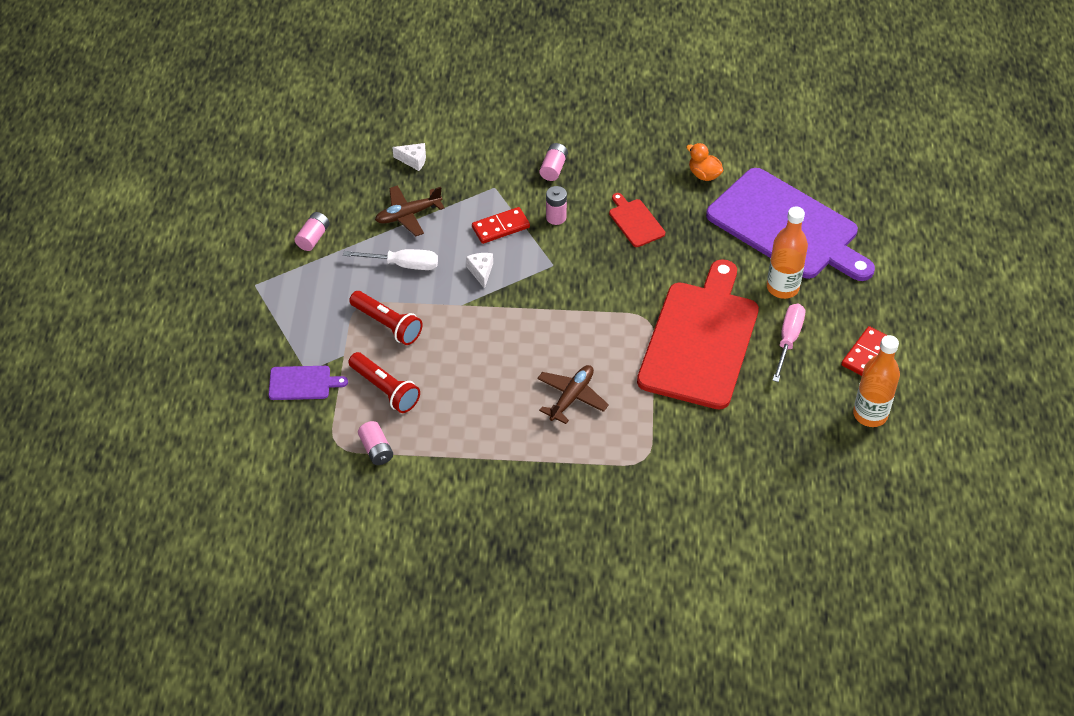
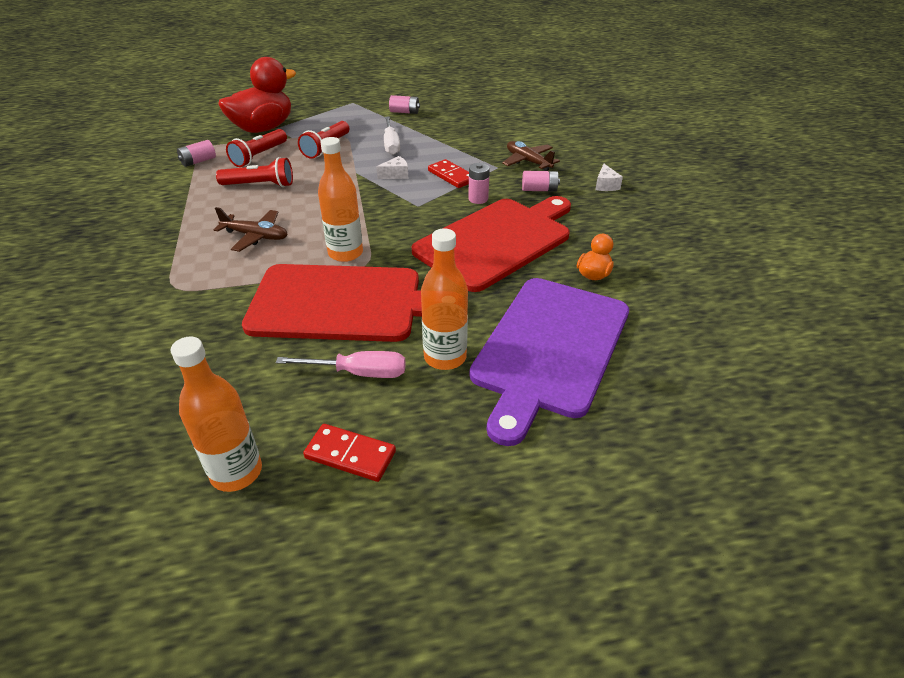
camera: 75 degrees right, 10 degrees down
(302, 383) = (263, 128): purple cutting board -> red duck
(408, 215) = (445, 139): brown plane -> brown plane (528, 162)
(413, 160) = (505, 133): white cheese -> white cheese (605, 185)
(461, 391) = (260, 185): none -> red flashlight
(623, 331) = (345, 253): none -> orange bottle
(635, 221) = (497, 241): red cutting board -> red cutting board, size x2.40

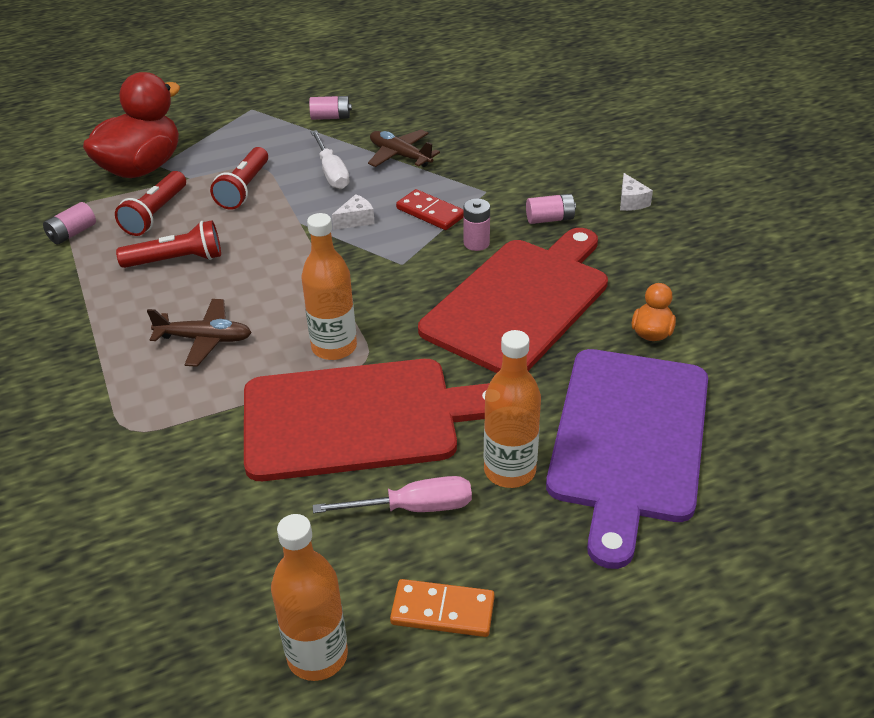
camera: 10 degrees left, 0 degrees up
(350, 454) = (443, 611): red domino -> orange domino
(528, 162) = (522, 178): brown plane -> brown plane (400, 156)

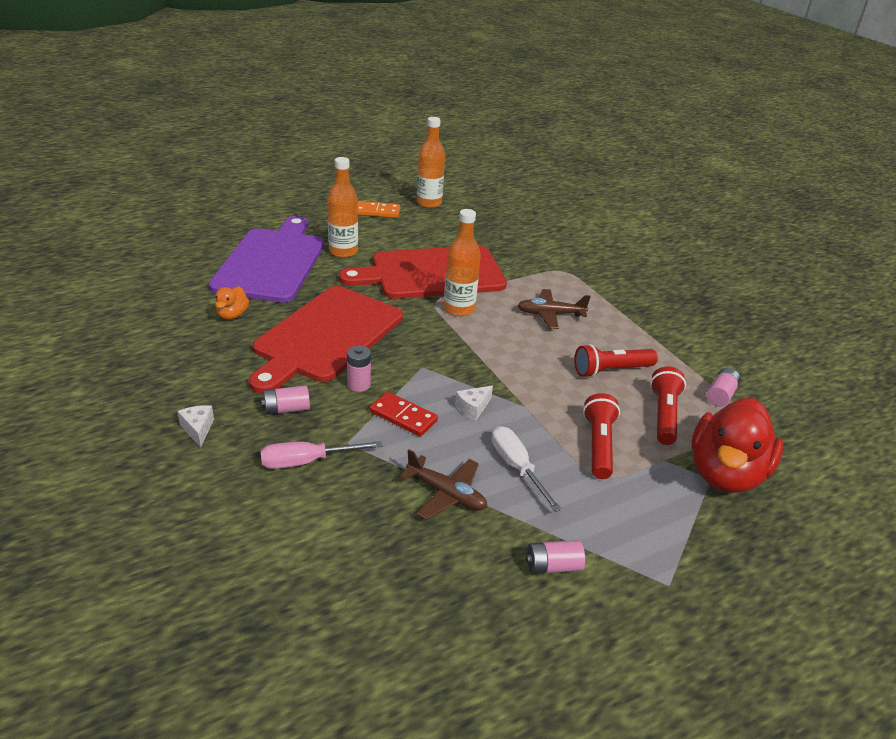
camera: 170 degrees right, 5 degrees down
(413, 508) = (394, 240): pink screwdriver -> pink screwdriver (307, 461)

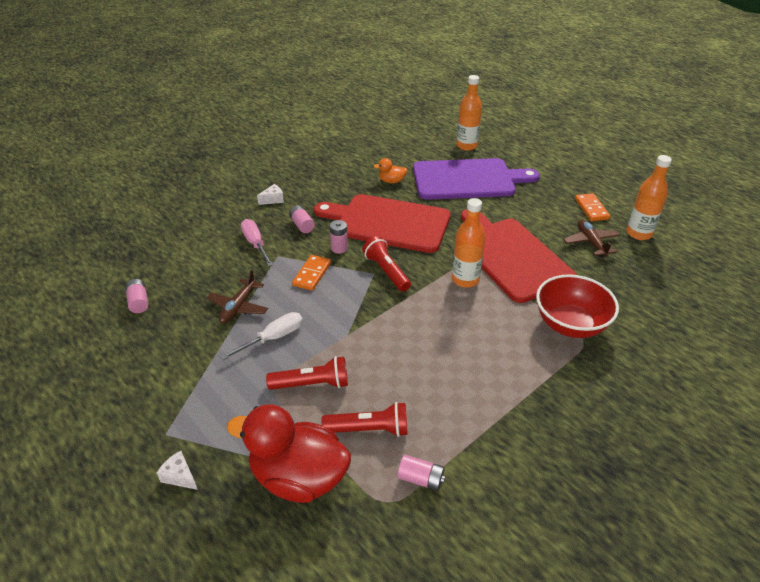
camera: 80 degrees right, 5 degrees up
(343, 251) = (509, 206): orange bottle -> orange bottle (466, 146)
(403, 416) = (312, 274): red domino -> orange domino
(473, 408) = (334, 306): white cheese -> white cheese (180, 476)
(543, 271) = (570, 325): none -> red bowl
(550, 314) = (493, 337): brown plane -> brown plane (591, 242)
(553, 566) = (179, 367): pink battery -> pink battery (139, 302)
(611, 370) = (422, 387): red flashlight -> red flashlight (386, 271)

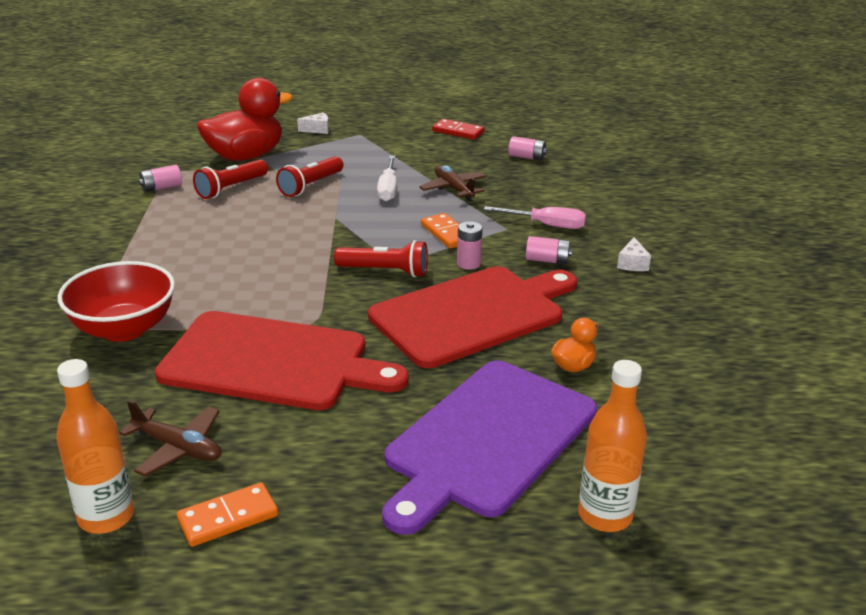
camera: 130 degrees right, 10 degrees down
(105, 370) = (458, 131): none -> red domino
(465, 280) = (293, 308): orange bottle -> none
(591, 209) = (228, 517): orange domino -> orange domino turned 60 degrees counterclockwise

